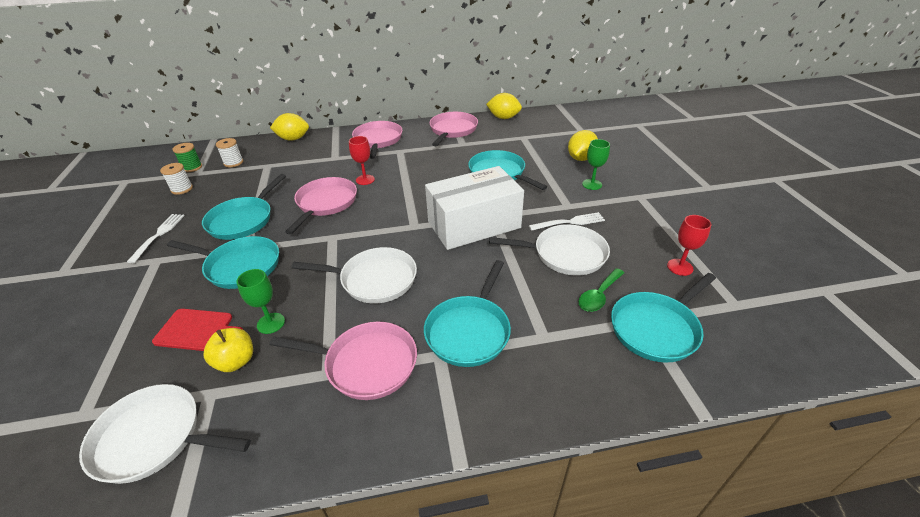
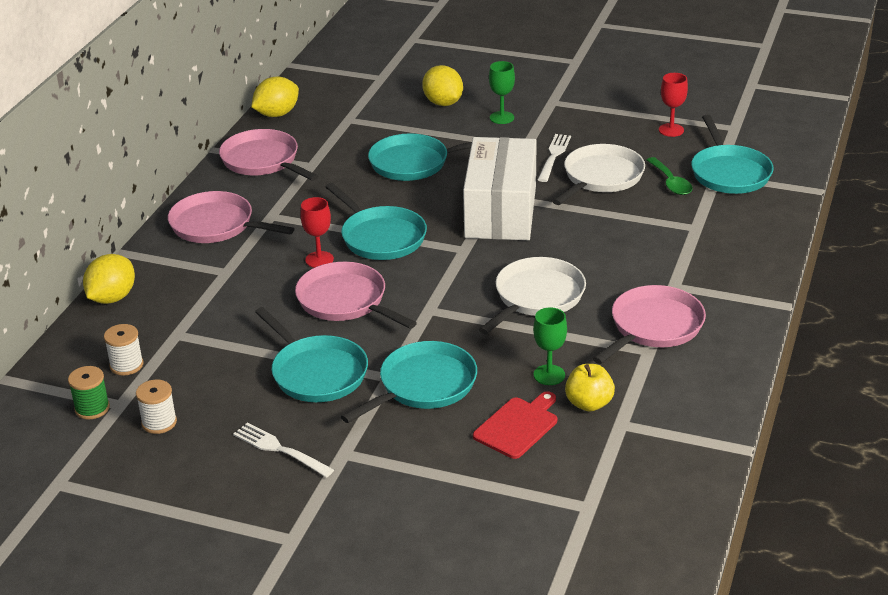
camera: 60 degrees left, 5 degrees down
(154, 438) = (652, 460): white pan -> none
(469, 331) = (658, 262): turquoise pan -> turquoise pan (380, 237)

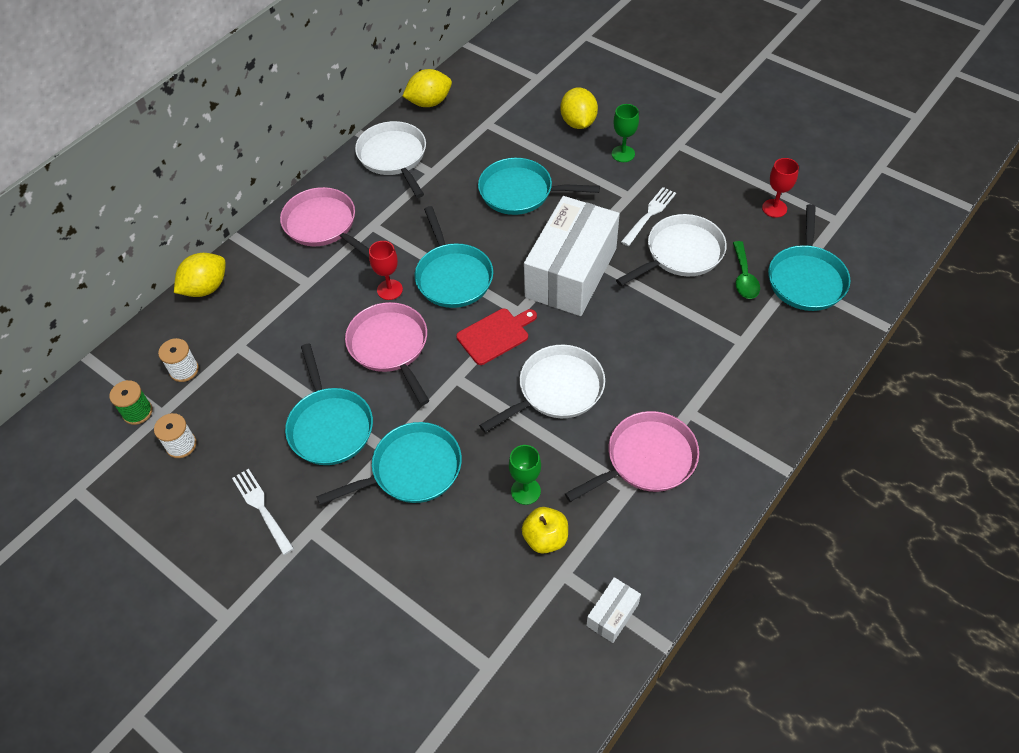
camera: 20 degrees right, 20 degrees up
(263, 161) = (394, 157): pink pan -> white pan
(518, 426) = (471, 546): red cutting board -> red cutting board (495, 335)
(685, 441) = (612, 614): none -> white box

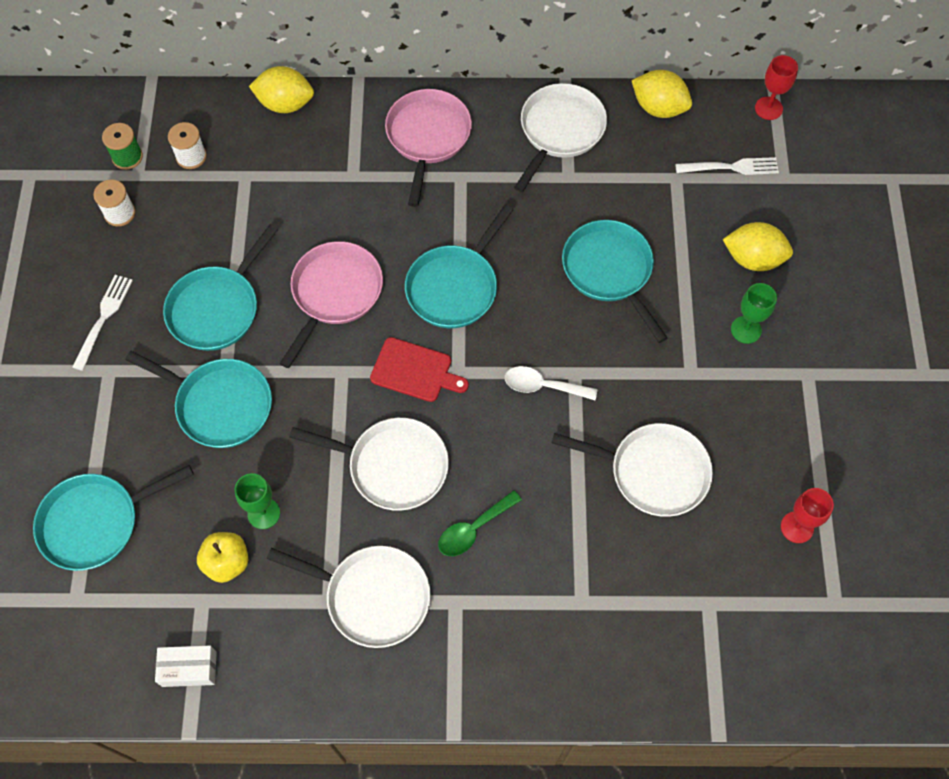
camera: 50 degrees right, 10 degrees up
(390, 290) = (397, 246): red goblet -> red goblet (768, 108)
(571, 272) = (543, 386): white box -> white spoon
(578, 123) = (753, 259): yellow lemon -> yellow lemon turned 60 degrees clockwise
(646, 459) = (372, 597): pink pan -> white pan
(649, 215) = (681, 409): white fork -> white fork (731, 167)
(744, 277) = (671, 553): green spoon -> green spoon (474, 529)
(806, 279) = (720, 617): turquoise pan -> turquoise pan (96, 522)

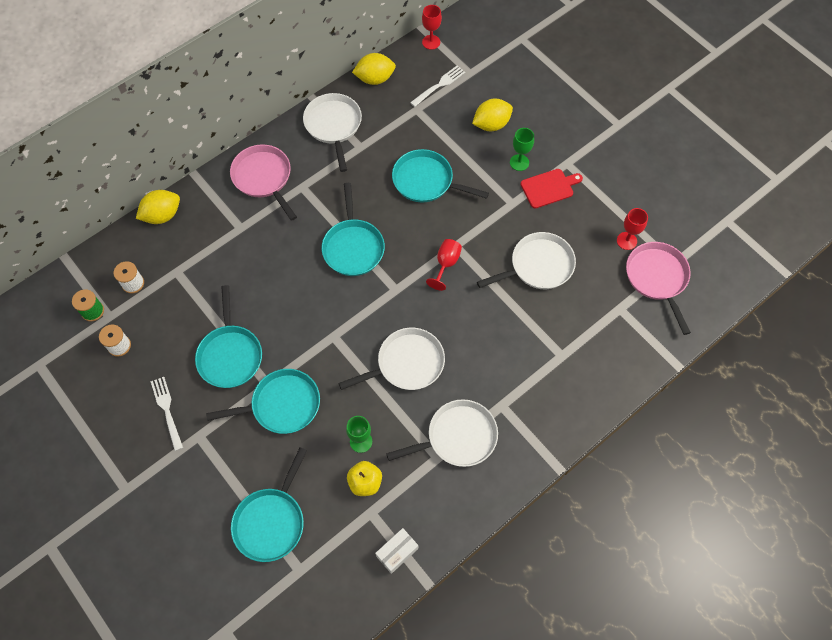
camera: 40 degrees left, 0 degrees up
(335, 293) = (290, 298): pink pan -> pink pan (657, 278)
(415, 371) = (372, 306): red cutting board -> red cutting board (549, 188)
(474, 529) = (477, 362): green spoon -> none
(543, 386) = (446, 264): white spoon -> red goblet

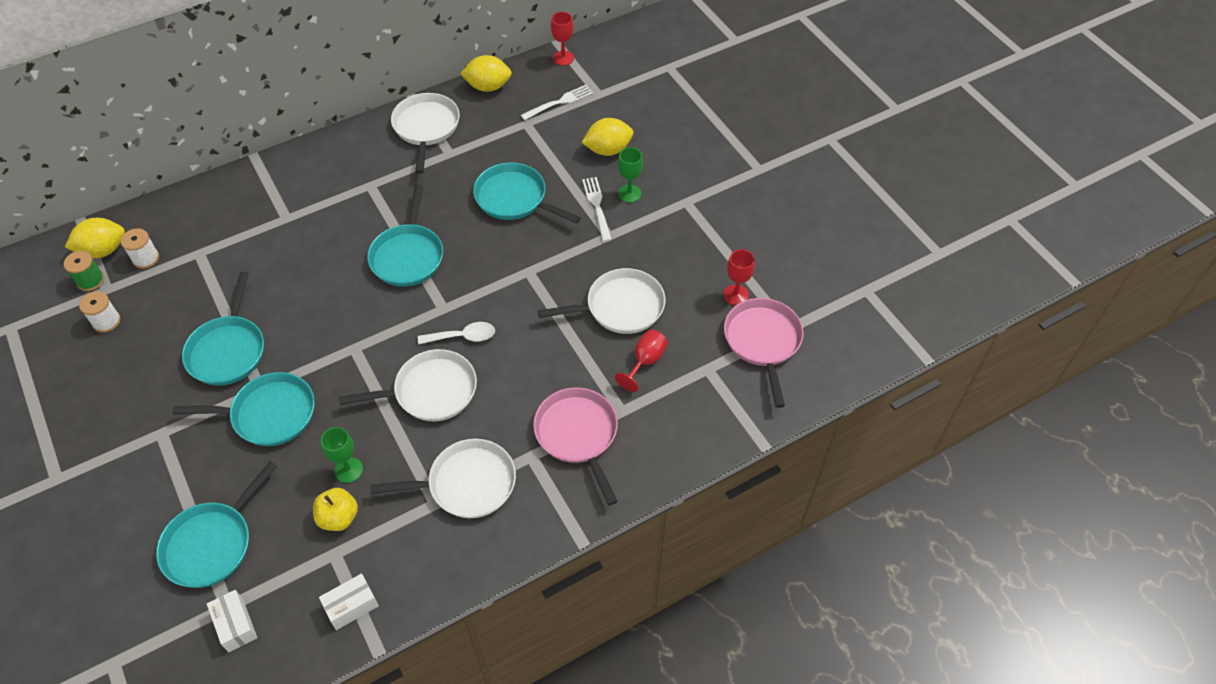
camera: 10 degrees right, 10 degrees down
(162, 215) = (204, 193): yellow lemon -> yellow lemon (103, 250)
(167, 410) = (135, 399): white fork -> white fork (597, 206)
(263, 178) = (330, 170): pink pan -> pink pan (578, 435)
(311, 584) = (235, 625): none -> white box
(419, 312) = (462, 337): none -> white spoon
(446, 264) = (511, 289): red goblet -> red goblet (645, 361)
(549, 188) = (657, 225): red cutting board -> none

